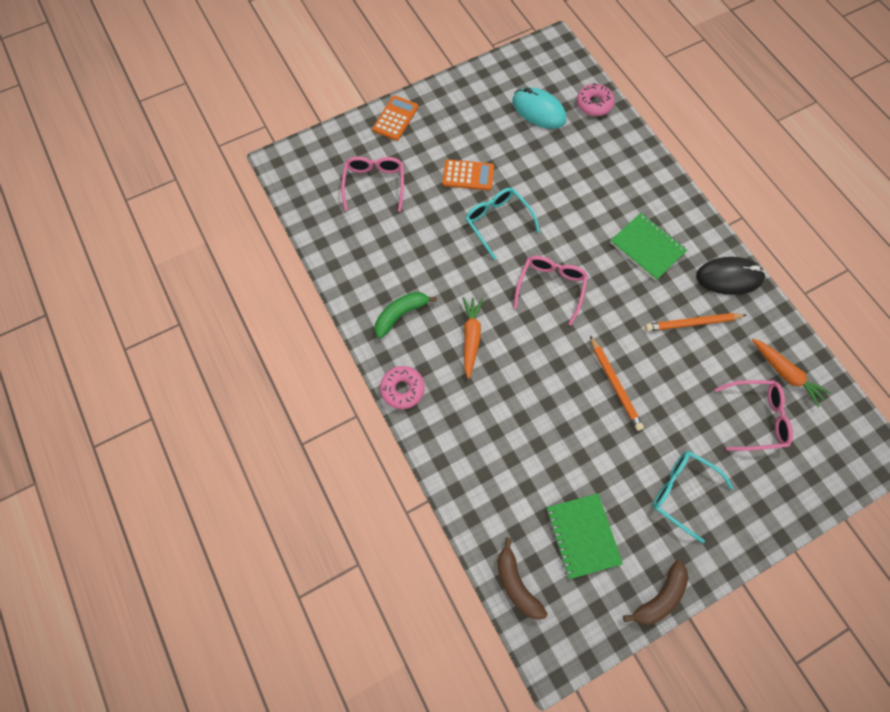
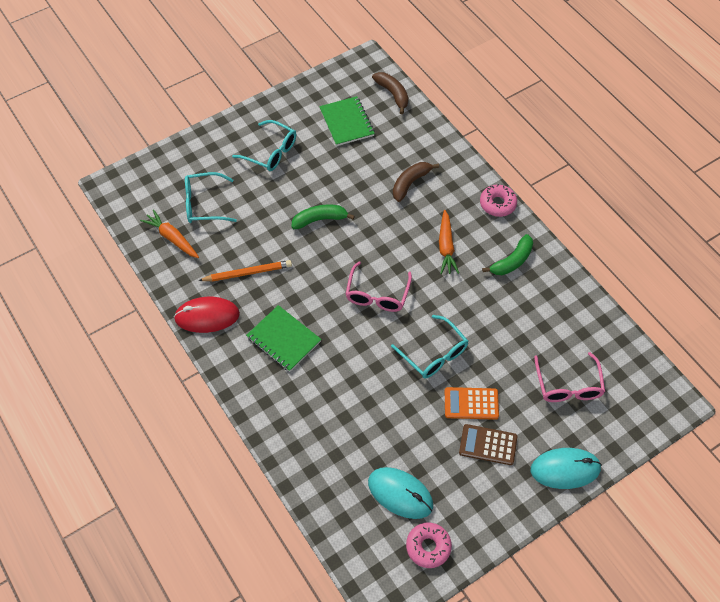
camera: 175 degrees right, 10 degrees down
(395, 118) = (565, 469): orange calculator -> turquoise mouse
(458, 141) = (488, 445): none -> brown calculator
(594, 104) = (334, 508): pink donut -> pink donut (428, 547)
(615, 385) = (319, 219): orange pencil -> green banana
(659, 597) = (293, 94): brown banana -> brown banana (410, 183)
(729, 277) = (207, 316): black mouse -> red mouse
(756, 418) = (204, 204): pink glasses -> turquoise glasses

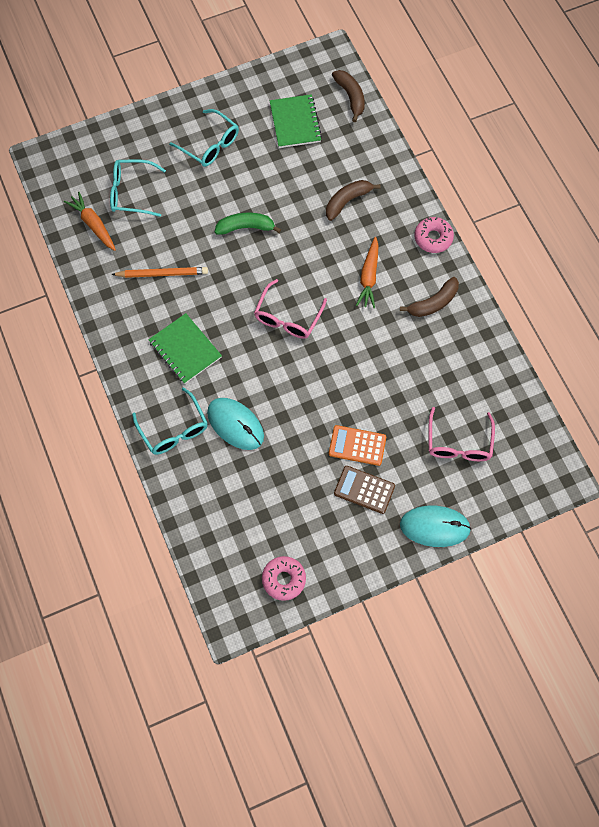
camera: 10 degrees right, 10 degrees up
(207, 316) = (114, 313): red mouse -> none
(400, 494) = (268, 523): turquoise mouse -> turquoise mouse (235, 424)
(434, 354) = (331, 389): turquoise glasses -> turquoise glasses (174, 429)
(512, 261) = (433, 303): green banana -> brown banana

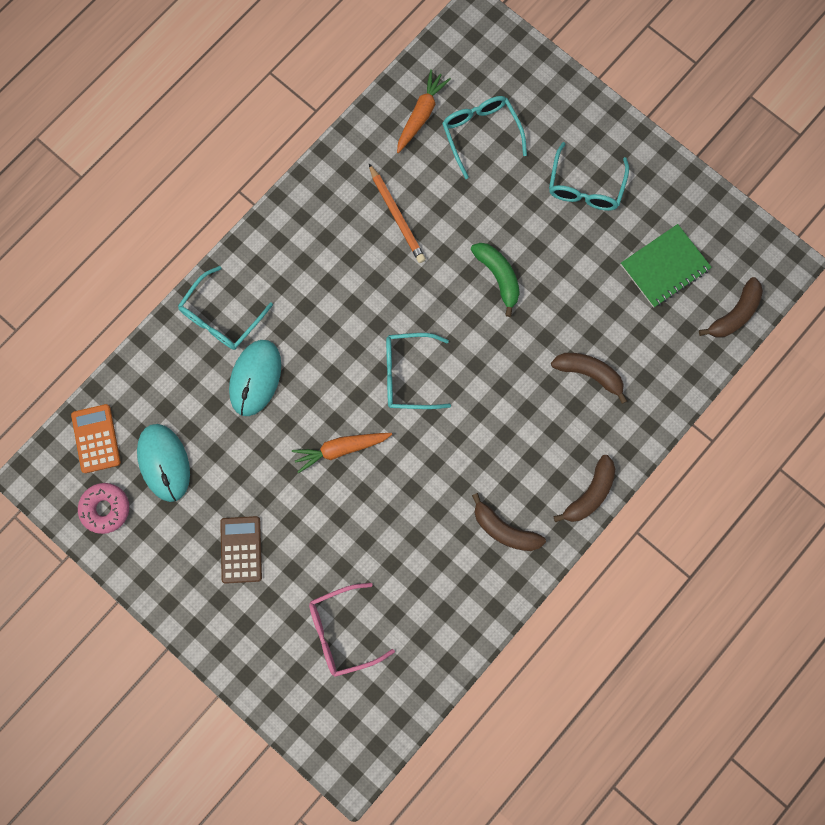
camera: 65 degrees right, 10 degrees up
(185, 349) = (318, 284): green notebook -> none
(287, 317) = (408, 374): pink glasses -> turquoise glasses
(357, 445) = (289, 519): orange calculator -> orange calculator (96, 438)
(369, 277) = (502, 442): orange carrot -> orange carrot (340, 449)
(433, 238) = (590, 493): pink donut -> brown banana
(434, 527) = (232, 645): turquoise mouse -> turquoise mouse (164, 462)

